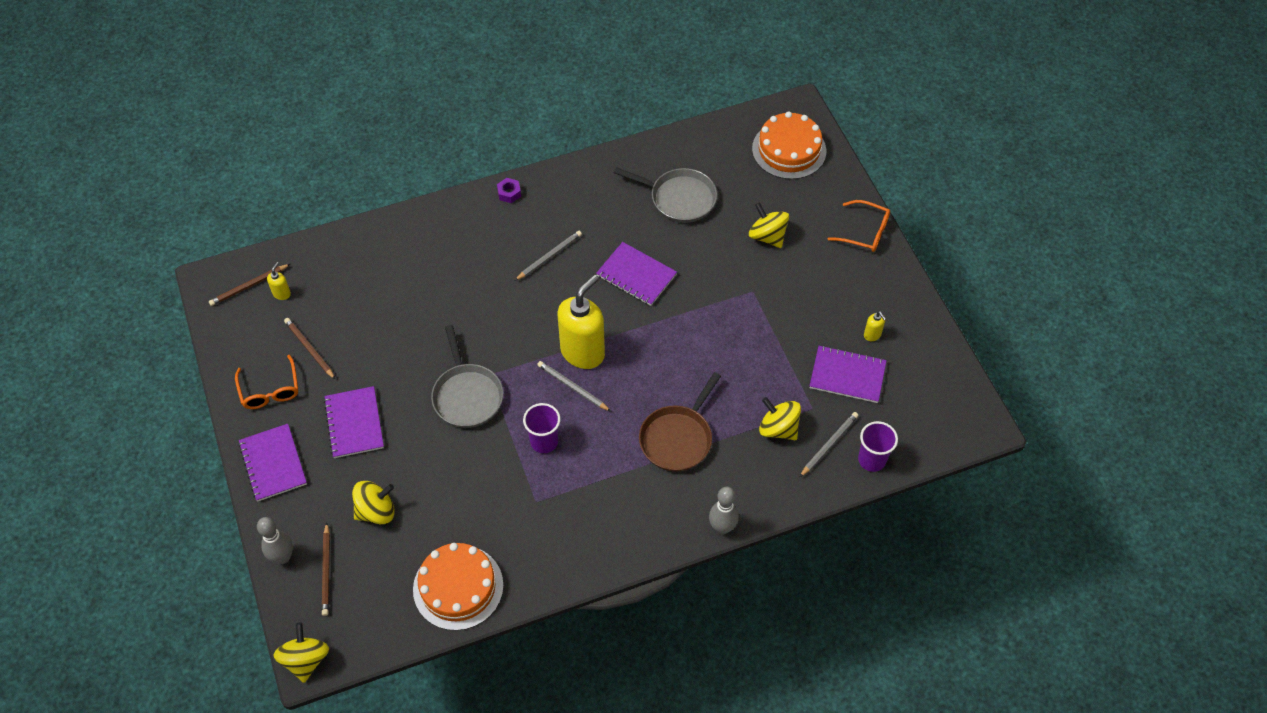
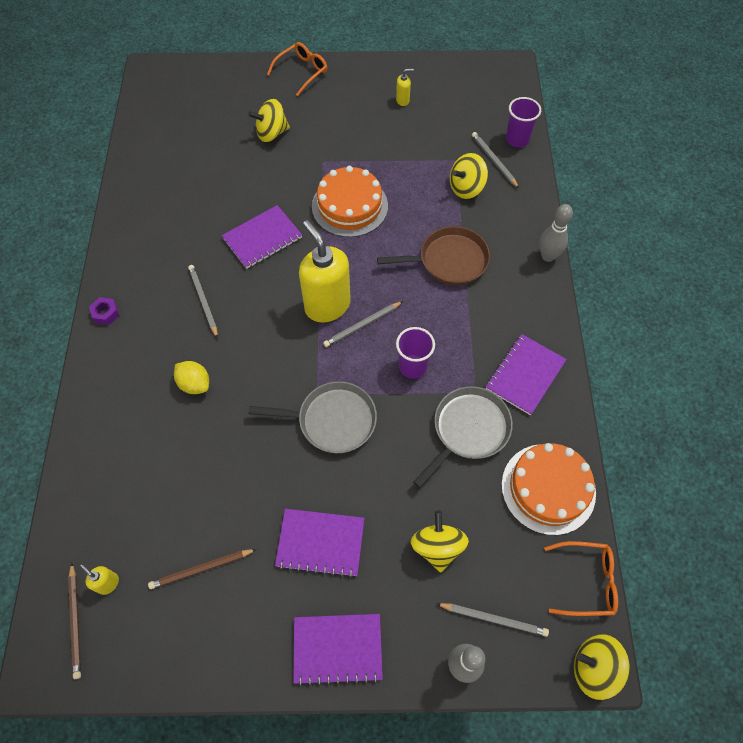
camera: 70 degrees left, 5 degrees up
(270, 390) = (237, 629): orange glasses -> orange glasses (586, 581)
(326, 571) = (493, 619): brown pencil -> grey pencil
(466, 282) = (195, 384): none -> yellow lemon
(677, 438) = (449, 260): brown pan -> brown pan turned 60 degrees counterclockwise
(679, 198) = (195, 180): grey pan -> grey pan (468, 429)
(789, 150) = (190, 90): orange cake -> orange cake (350, 206)
(847, 375) = (434, 128): purple notebook -> purple notebook (525, 375)

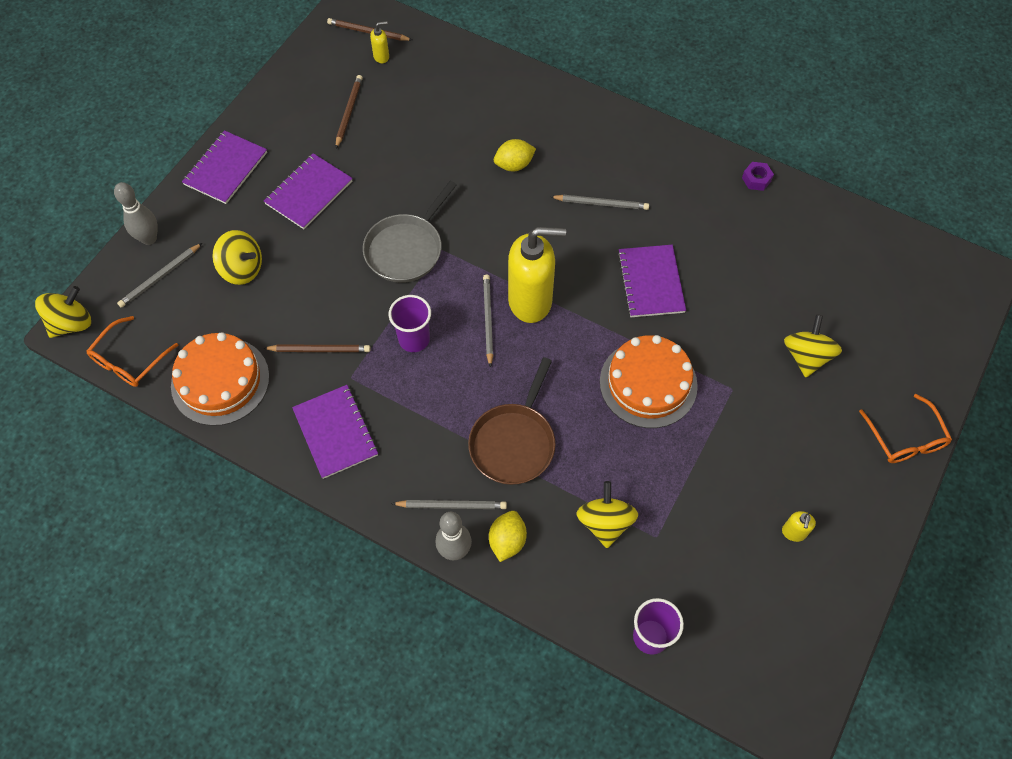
camera: 120 degrees right, 0 degrees up
(106, 313) = (633, 127): purple nut -> purple nut (756, 179)
(468, 429) = (319, 350): grey pan -> brown pencil
(494, 161) = (630, 582): grey pencil -> grey pencil (452, 505)
(518, 232) = (507, 541): none -> yellow lemon

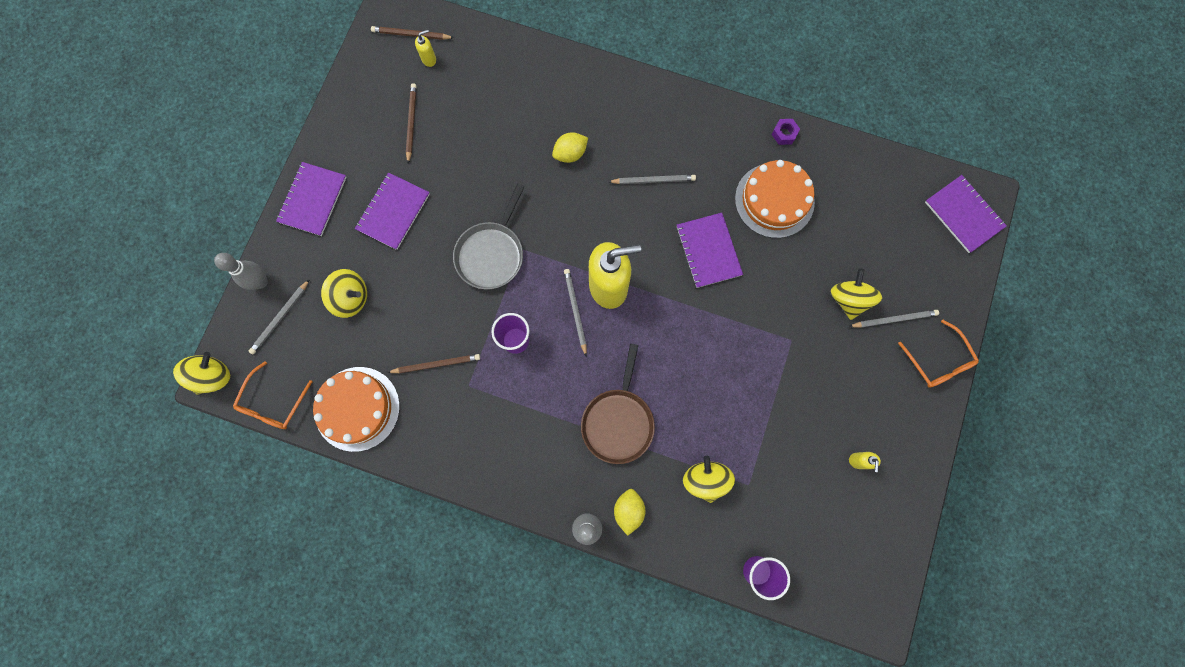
camera: 10 degrees left, 15 degrees up
(335, 432) = (466, 439): purple notebook -> purple notebook (963, 215)
(452, 505) = (577, 487): grey pencil -> grey pencil (894, 319)
(648, 383) = (721, 347): orange cake -> orange cake (774, 200)

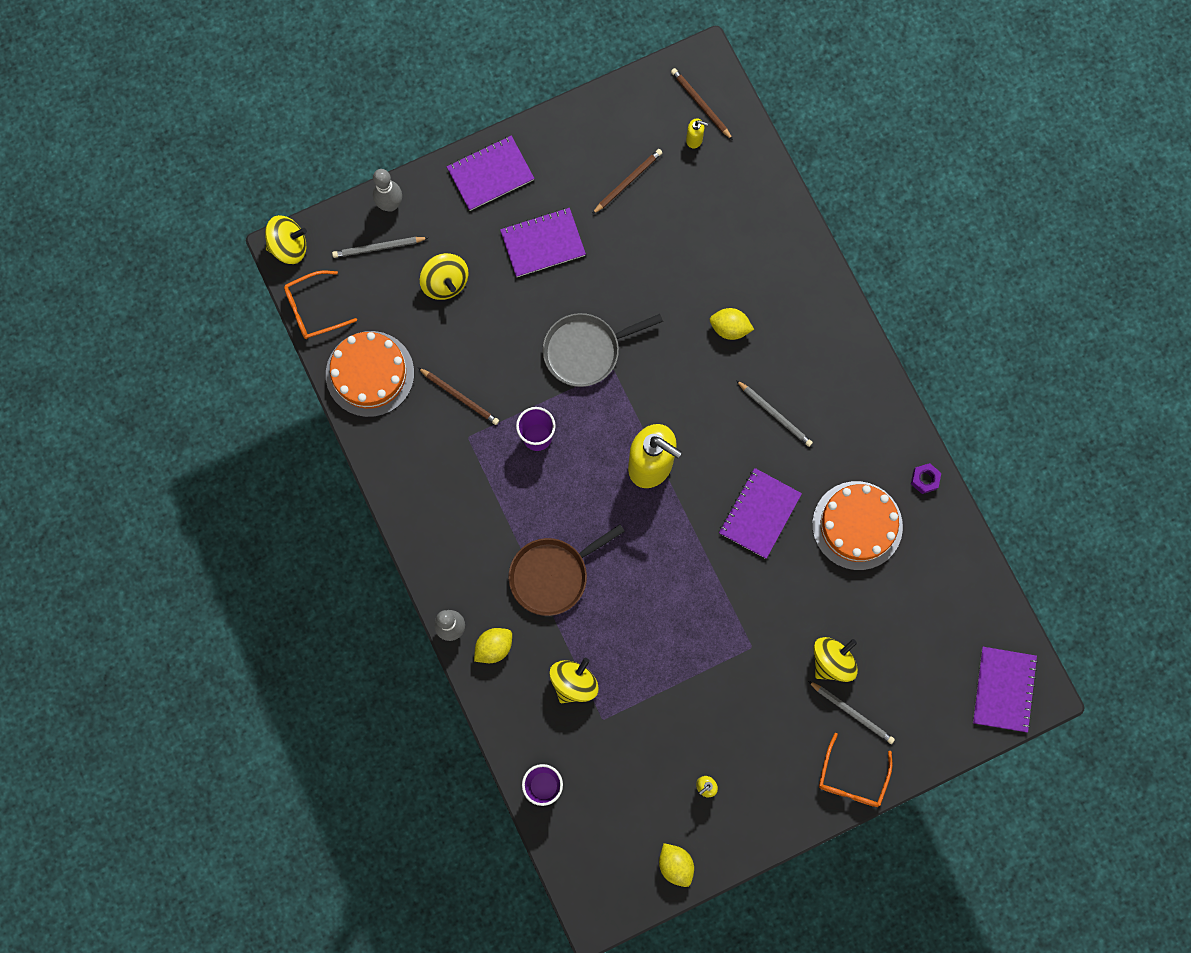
camera: 45 degrees right, 0 degrees up
(575, 311) = (605, 459): grey pencil -> none
(894, 533) = (675, 864): none -> yellow lemon

